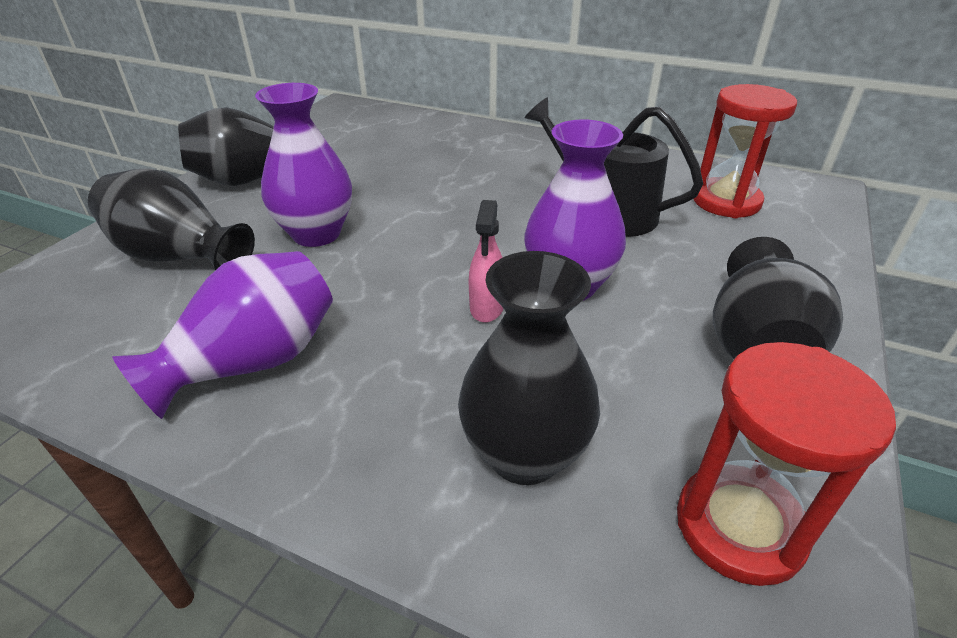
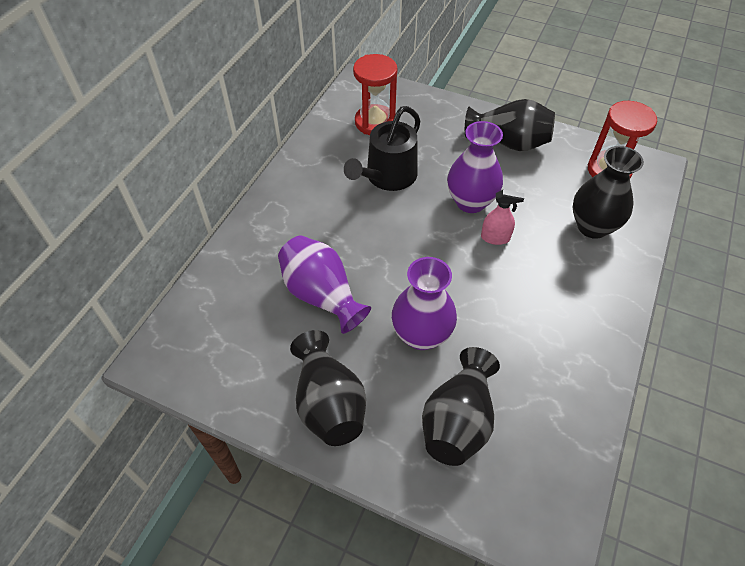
camera: 90 degrees left, 15 degrees up
(252, 362) = (559, 341): purple vase -> purple vase (322, 295)

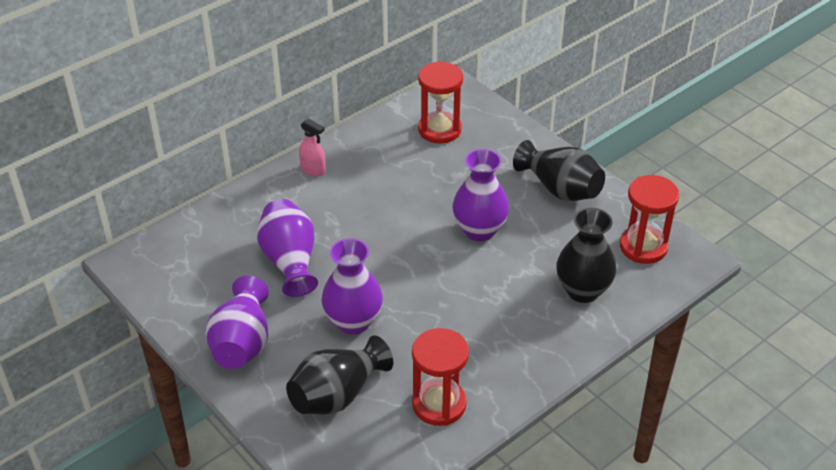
camera: 25 degrees right, 10 degrees down
(329, 403) = (242, 343): black vase -> purple vase
(387, 177) = (416, 183): black watering can -> none
(495, 238) = (479, 268): pink spray bottle -> pink spray bottle (313, 170)
(555, 389) = (439, 404): none -> red hourglass

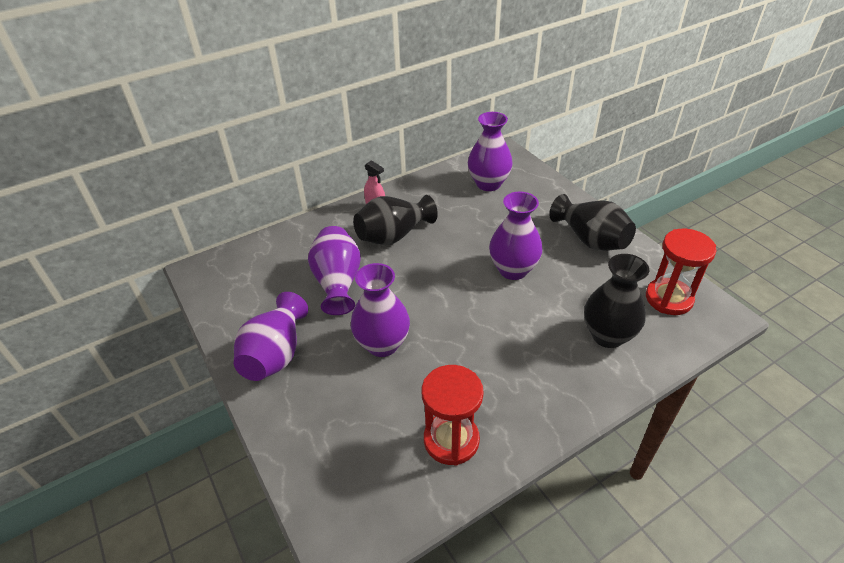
camera: 10 degrees right, 0 degrees up
(337, 395) = (352, 417): black vase -> black vase (394, 235)
(439, 130) = (488, 184): red hourglass -> purple vase

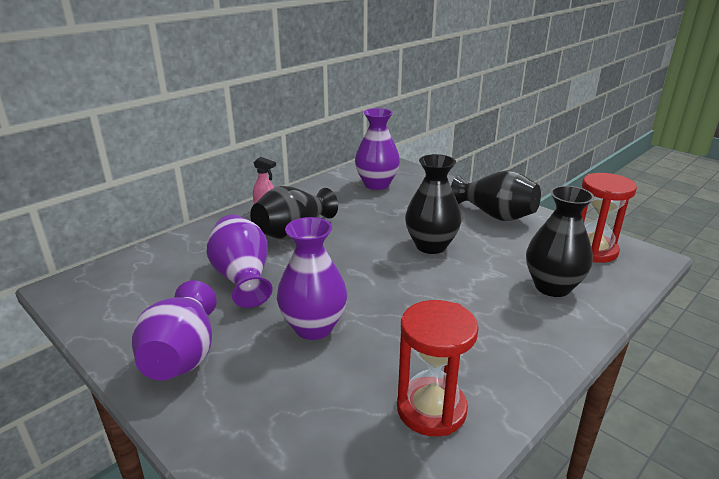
camera: 15 degrees left, 15 degrees down
(513, 270) = (431, 246): purple vase -> black vase

